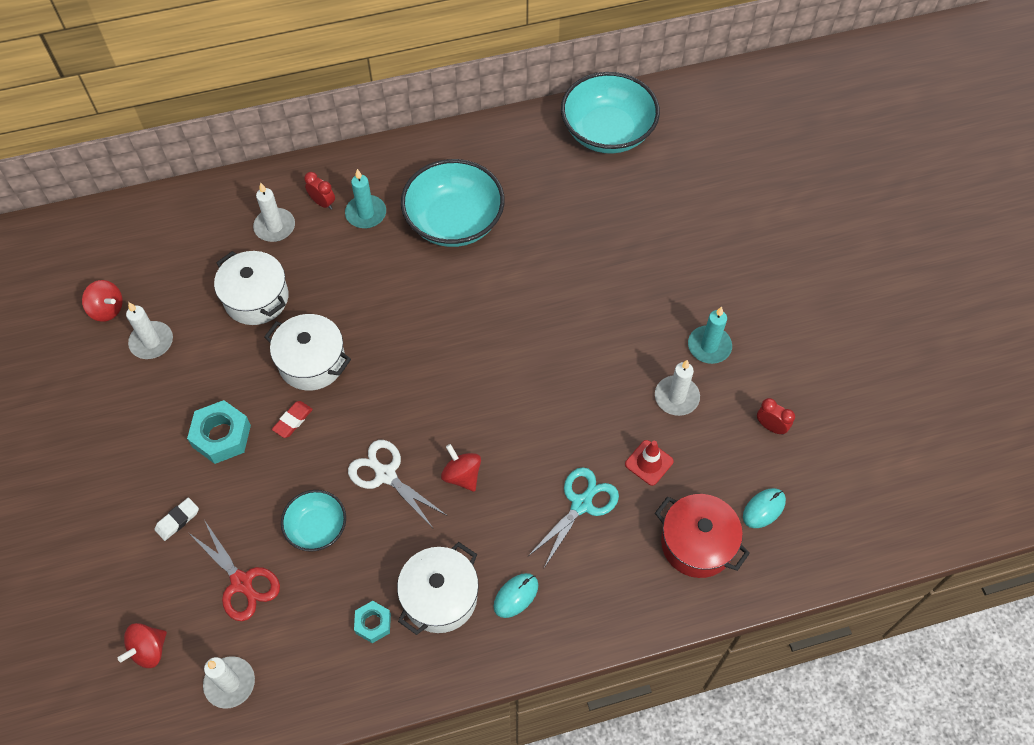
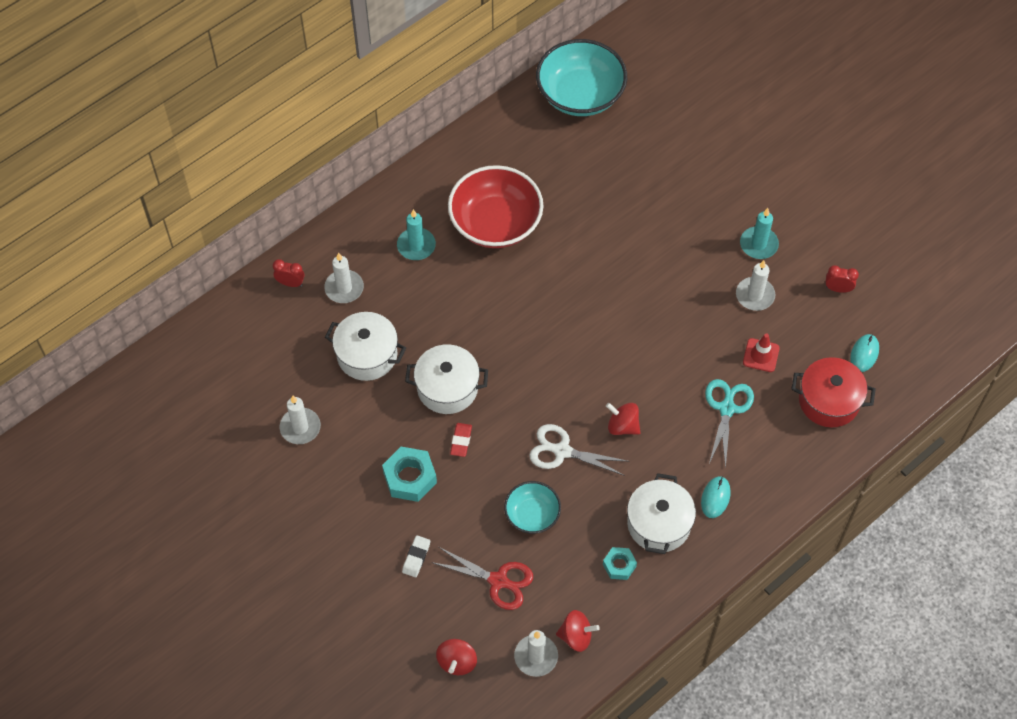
camera: 25 degrees left, 0 degrees up
(107, 309) = (243, 416): red spinning top -> red spinning top (576, 636)
(323, 203) = (373, 251): red clock -> red clock (290, 283)
(454, 221) = (495, 223): turquoise bowl -> red bowl

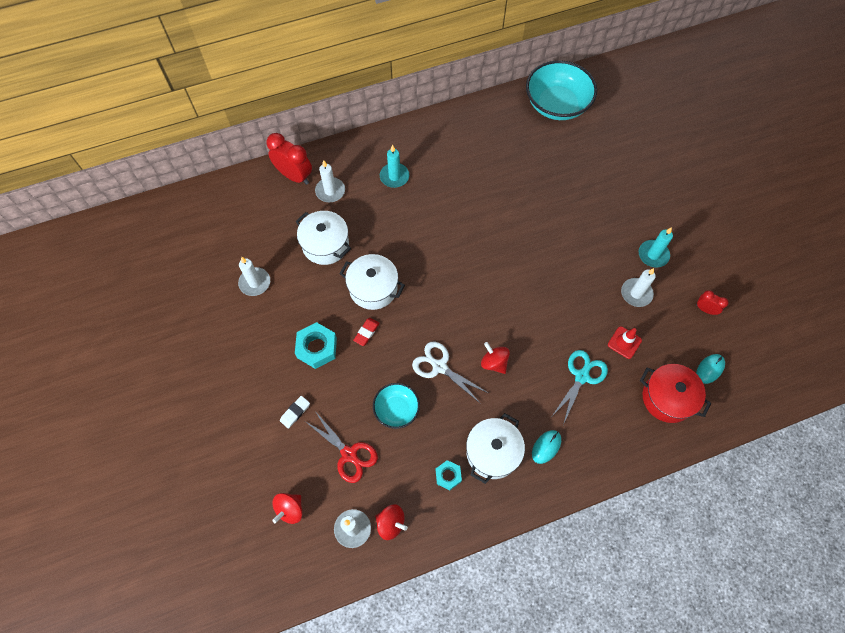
camera: 20 degrees right, 5 degrees up
(290, 283) = (294, 176): red clock -> red clock, size x1.90
(495, 223) = (458, 178): red bowl -> none

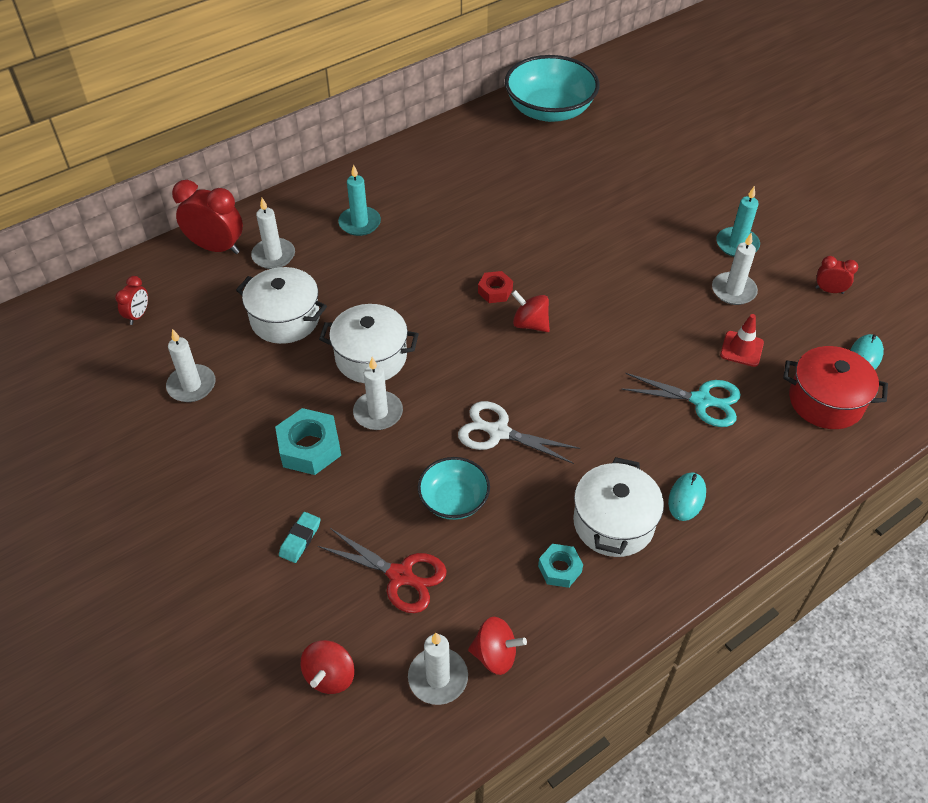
camera: 15 degrees left, 15 degrees down
(233, 220) = (138, 315): none -> red clock
(295, 412) = (300, 539): white eraser -> turquoise eraser
(366, 332) = (378, 413): red eraser -> white candle
(470, 255) = (495, 291): none -> red nut
(494, 362) = (574, 410): red spinning top -> red spinning top (530, 324)
(582, 376) = (701, 401): turquoise scissors -> turquoise scissors turned 90 degrees clockwise

